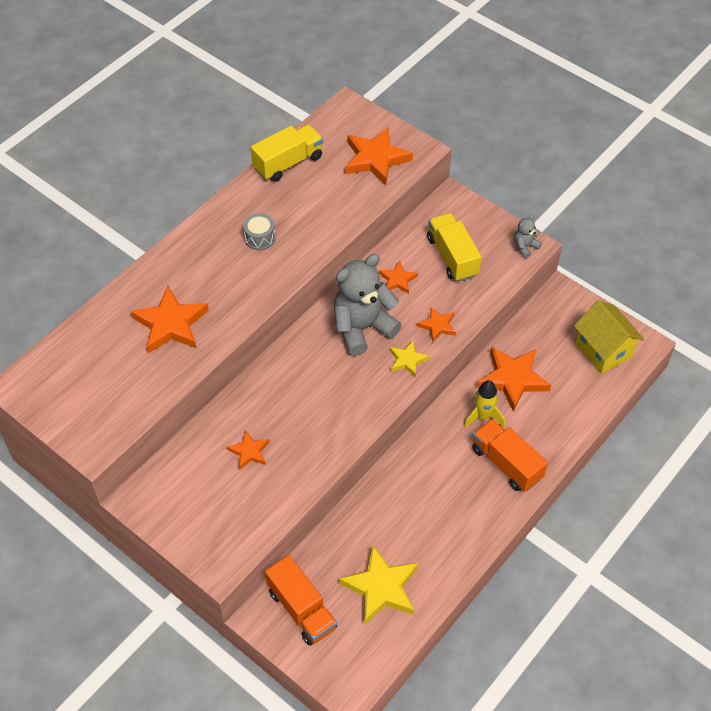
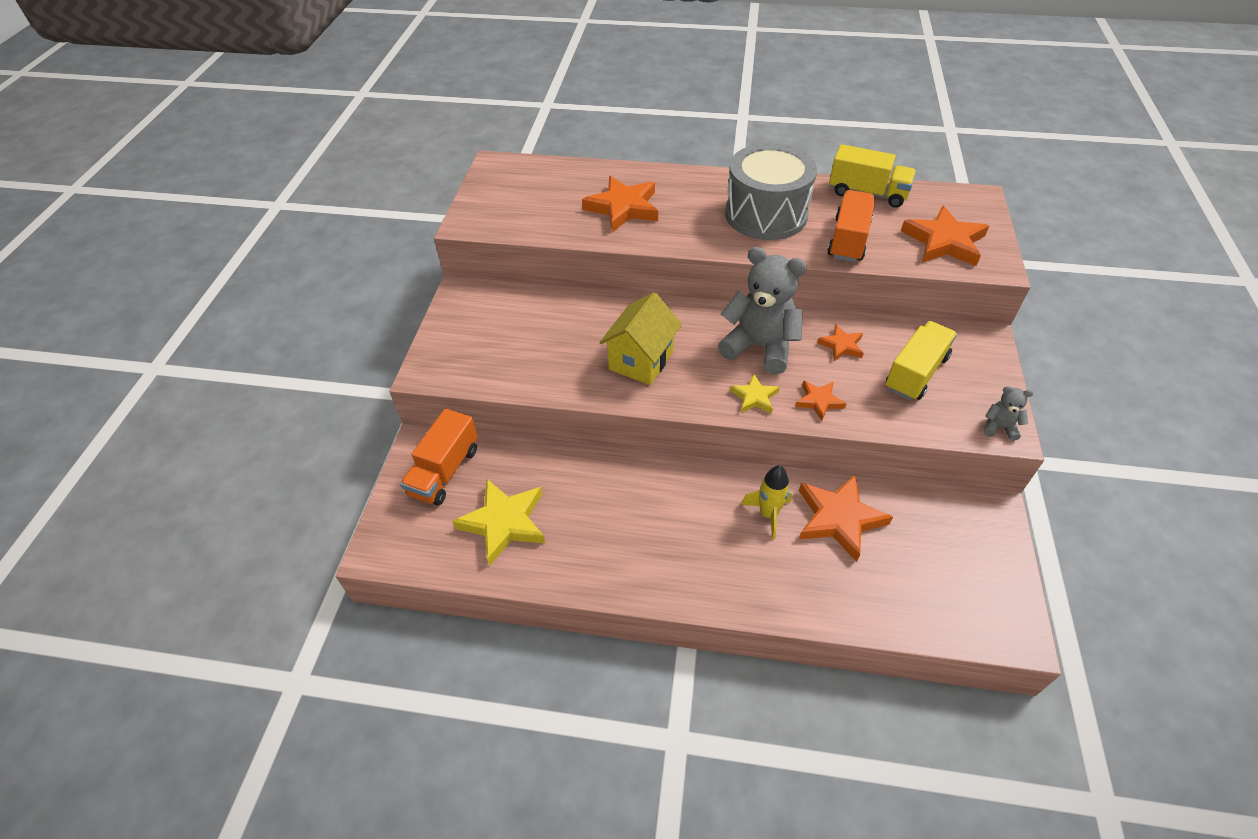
camera: 60 degrees right, 5 degrees down
(249, 451) = (558, 335): orange star -> none
(260, 238) = (766, 214): grey drum -> grey drum, size x2.45
(506, 463) = (728, 564): orange truck -> orange truck (848, 240)
(603, 350) = (964, 593): yellow house -> yellow house (641, 360)

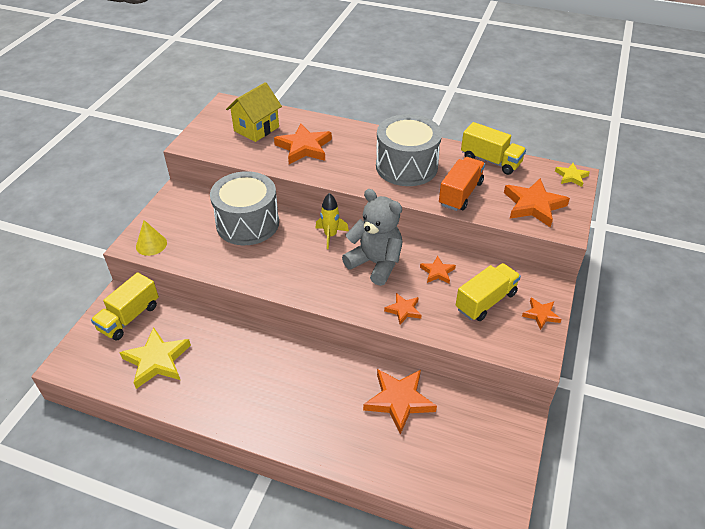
camera: 10 degrees right, 5 degrees down
(444, 471) = (129, 317): orange truck -> yellow truck
(452, 368) = (151, 244): none -> yellow cone
(572, 320) = (247, 223): none -> grey drum
(641, 360) = (285, 260): yellow house -> yellow house (256, 129)
(754, 397) = (357, 299): yellow star -> yellow star (571, 176)
(768, 514) = (347, 388): yellow rocket -> yellow rocket (330, 235)
(989, 379) = (541, 315): none -> orange star
(999, 427) = (533, 352): grey teddy bear -> none

